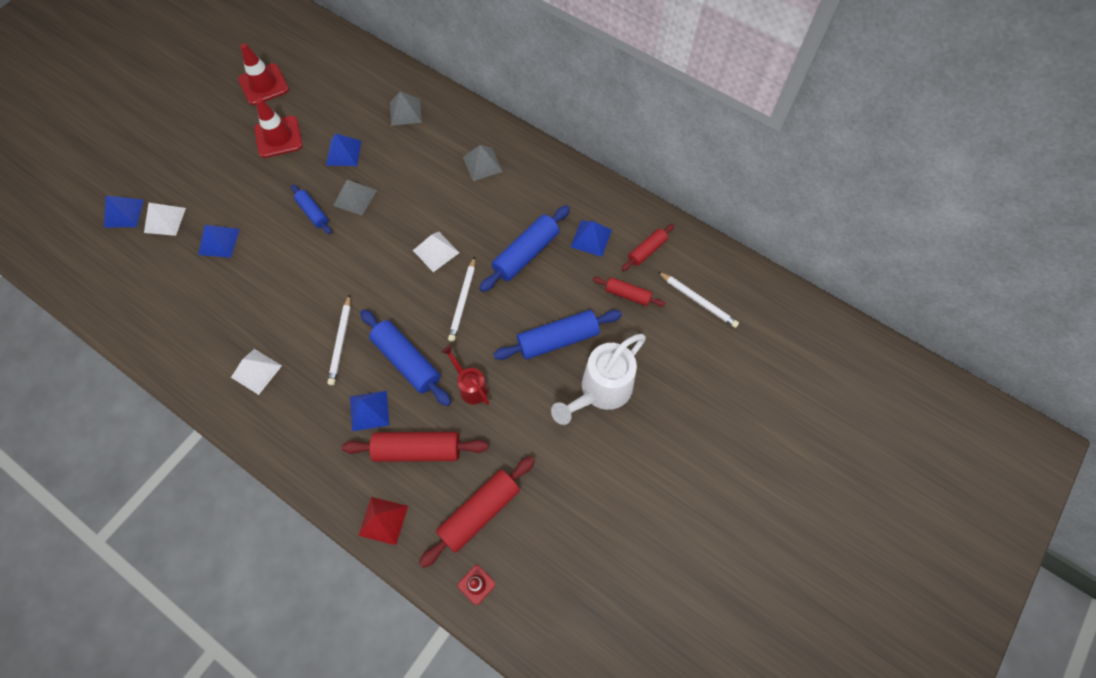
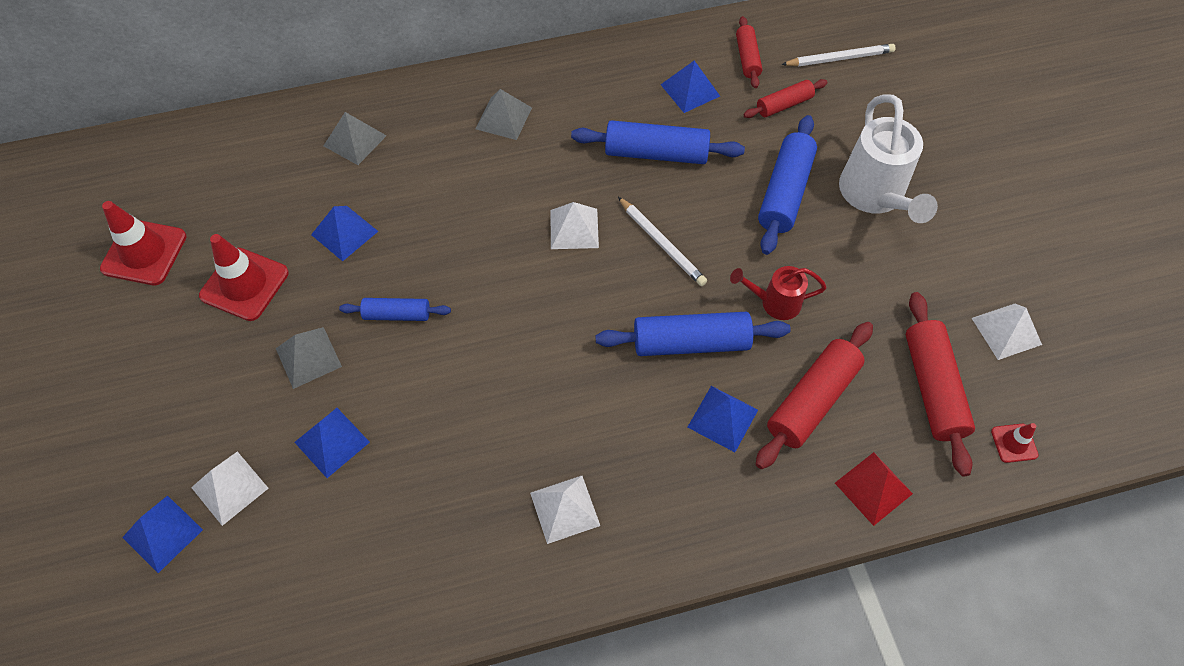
camera: 50 degrees left, 5 degrees down
(341, 341) = (606, 393): white pencil -> none
(355, 198) = (421, 260): grey pyramid -> grey pyramid (308, 357)
(526, 254) = (656, 153): blue rolling pin -> blue rolling pin turned 75 degrees counterclockwise
(559, 532) = (1006, 331): none -> white pyramid

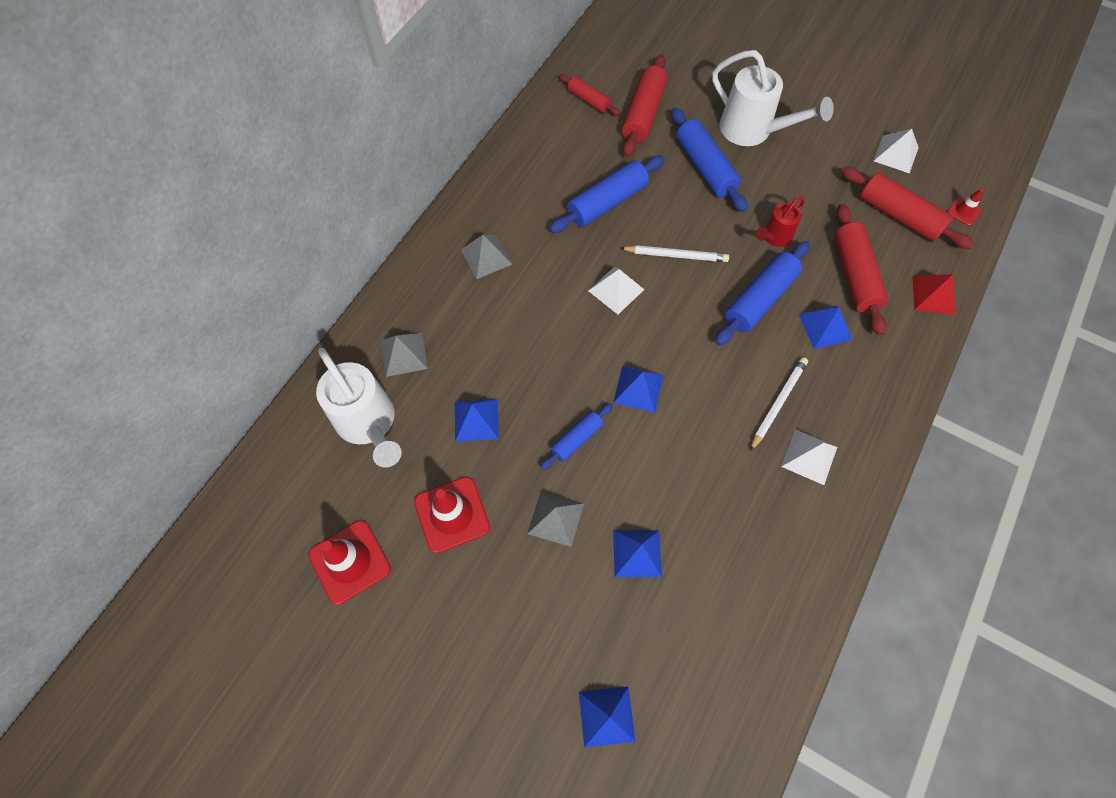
camera: 45 degrees left, 5 degrees up
(229, 487) = (611, 645): white pyramid -> none
(271, 169) = (369, 424): none -> white watering can
(690, 90) = (579, 147): blue pyramid -> blue pyramid (638, 388)
(784, 105) = (643, 114): red rolling pin -> red rolling pin, size x1.71
(839, 58) = (640, 61): white pencil -> white pencil (778, 403)

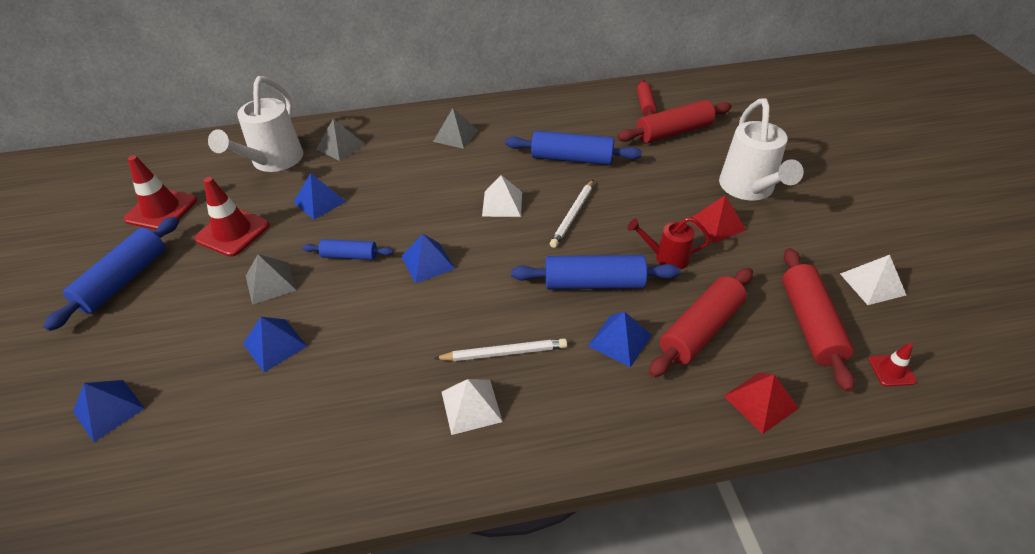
camera: 50 degrees right, 20 degrees down
(676, 255) = (573, 215): white pencil -> white pencil turned 60 degrees clockwise
(705, 167) = (674, 185): blue rolling pin -> blue rolling pin (124, 280)
(769, 181) = (717, 224): none -> red pyramid

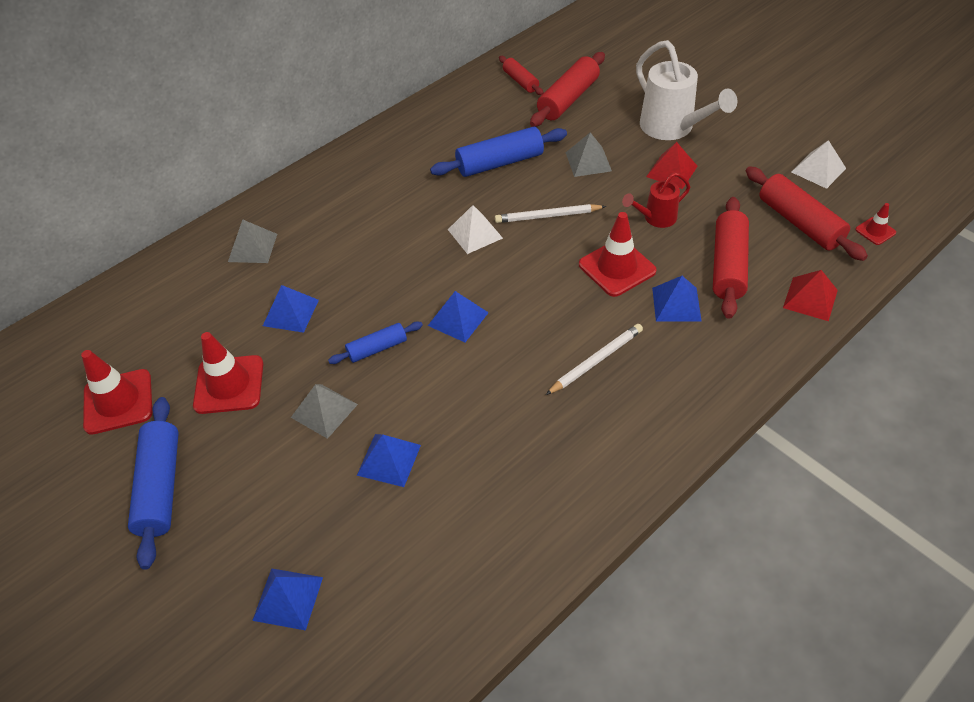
camera: 30 degrees left, 5 degrees up
(273, 162) = (193, 295): white watering can -> none
(455, 135) = (365, 186): grey pyramid -> grey pyramid (588, 161)
(471, 406) = (608, 415): white pyramid -> none
(573, 215) = (547, 216): white pencil -> white pencil turned 90 degrees clockwise
(593, 283) = (617, 268): blue rolling pin -> red traffic cone

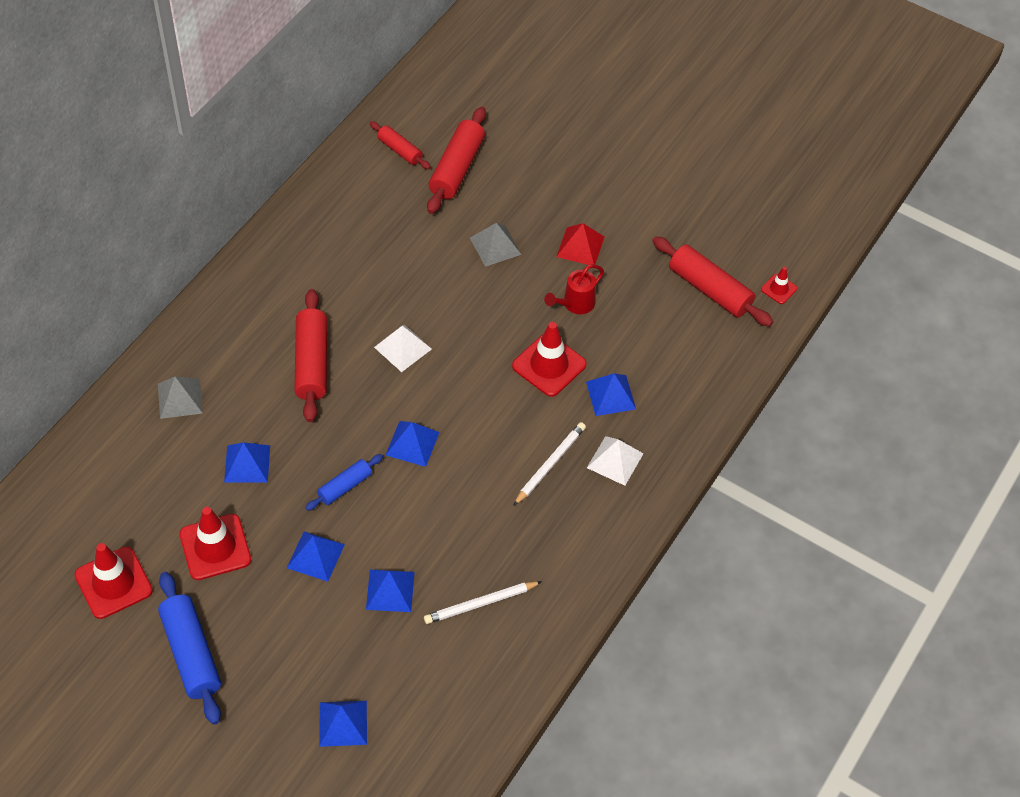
camera: 20 degrees left, 5 degrees up
(324, 410) = (315, 556): grey pyramid -> blue pyramid
(500, 163) = (405, 260): blue rolling pin -> none
(547, 216) = (469, 317): white pencil -> white pencil (480, 604)
(672, 128) = (571, 193): white watering can -> none
(728, 265) = (651, 347): red rolling pin -> red rolling pin (312, 363)
(810, 298) = (728, 370): red pyramid -> none
(818, 170) = (720, 226): white pyramid -> white pyramid (615, 460)

